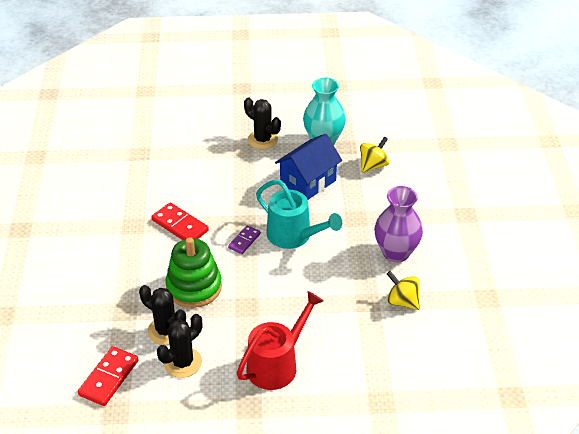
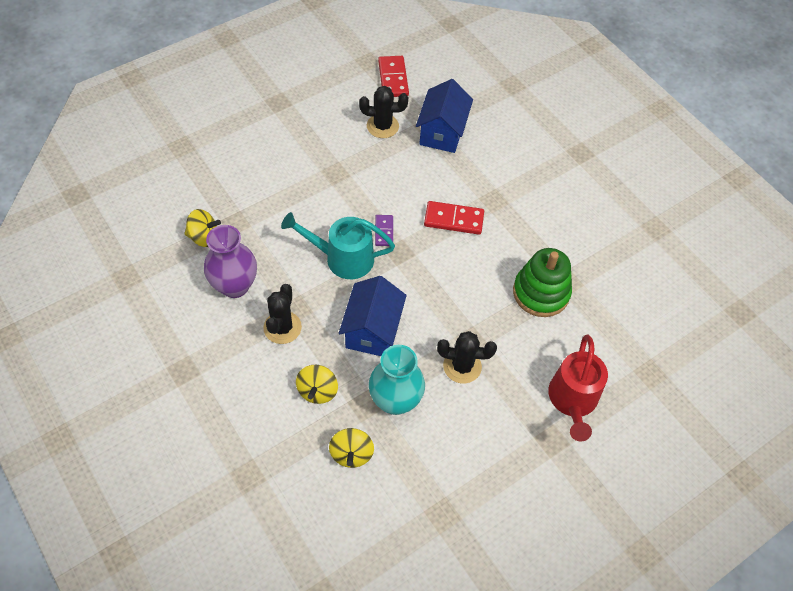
camera: 145 degrees right, 15 degrees up
(117, 299) = (442, 132): none -> blue house
(183, 362) = (350, 110): black cactus -> black cactus (282, 327)
(194, 287) = (391, 169): green stacking toy -> green stacking toy (541, 293)
(277, 364) = (278, 139): red watering can -> red watering can (573, 401)
(372, 128) = (351, 454): none -> yellow spinning top

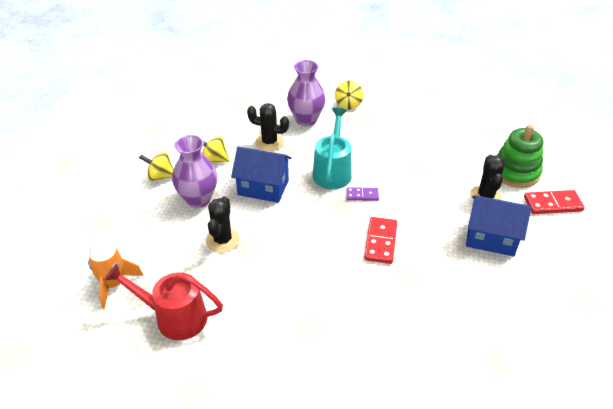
camera: 95 degrees right, 15 degrees down
(395, 400) = (198, 199): turquoise vase -> purple vase
(537, 472) = (113, 284): none -> orange rocket
(541, 293) = (296, 303): green stacking toy -> green stacking toy (515, 172)

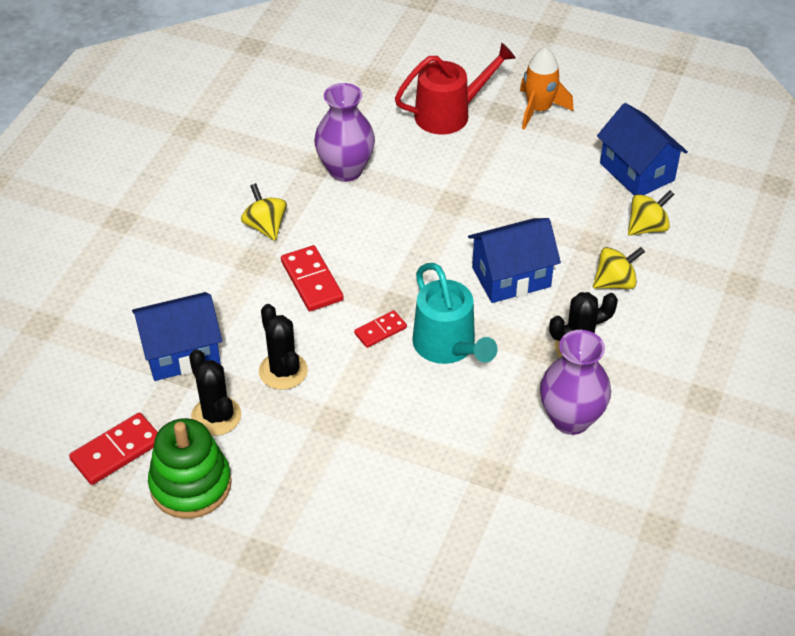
camera: 145 degrees right, 5 degrees up
(120, 208) = (637, 172): none -> blue house
(198, 199) = (567, 224): purple vase -> purple vase (345, 170)
(222, 240) = (486, 196): black cactus -> black cactus (283, 371)
(348, 104) = (538, 491): yellow spinning top -> yellow spinning top (265, 226)
(362, 195) = (380, 331): purple domino -> red domino

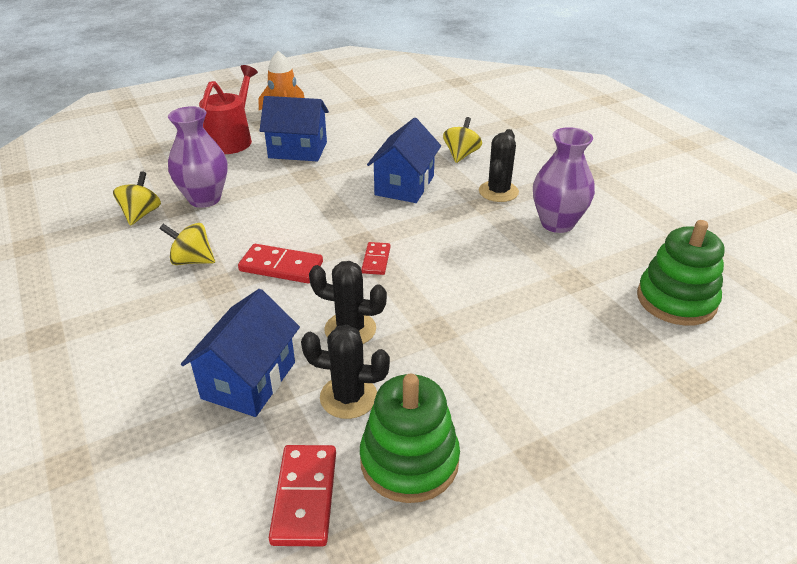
camera: 50 degrees left, 10 degrees down
(448, 346) = (431, 239): turquoise watering can -> none
(536, 560) = (676, 300): none -> green stacking toy
(637, 172) = (385, 109): blue house -> blue house (298, 150)
(647, 227) = (432, 126): yellow spinning top -> yellow spinning top (141, 214)

